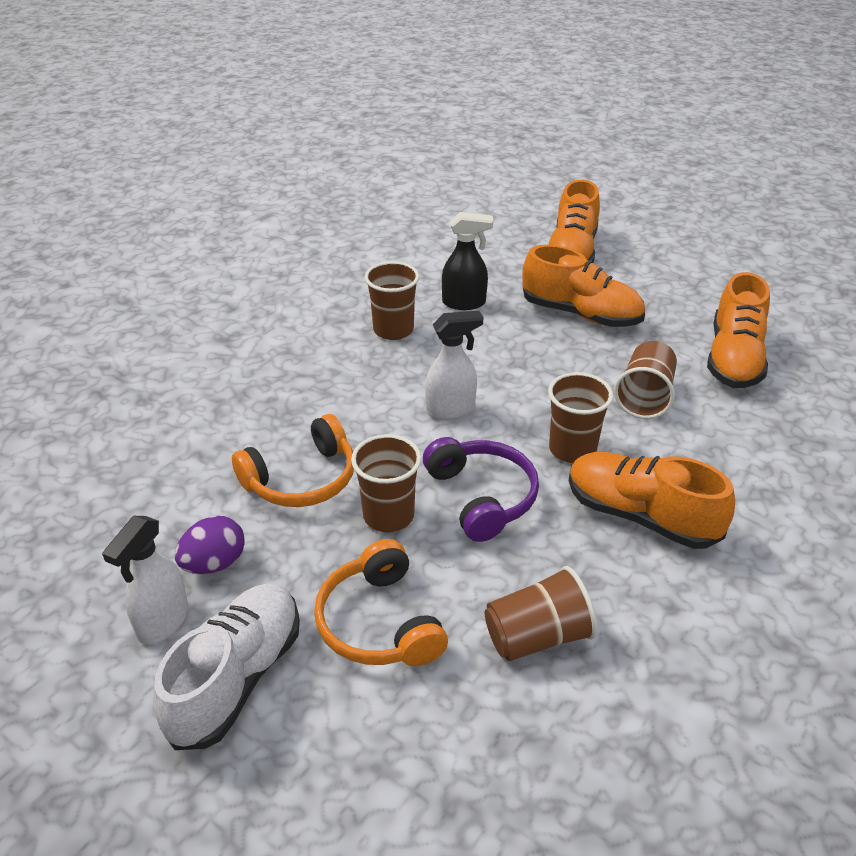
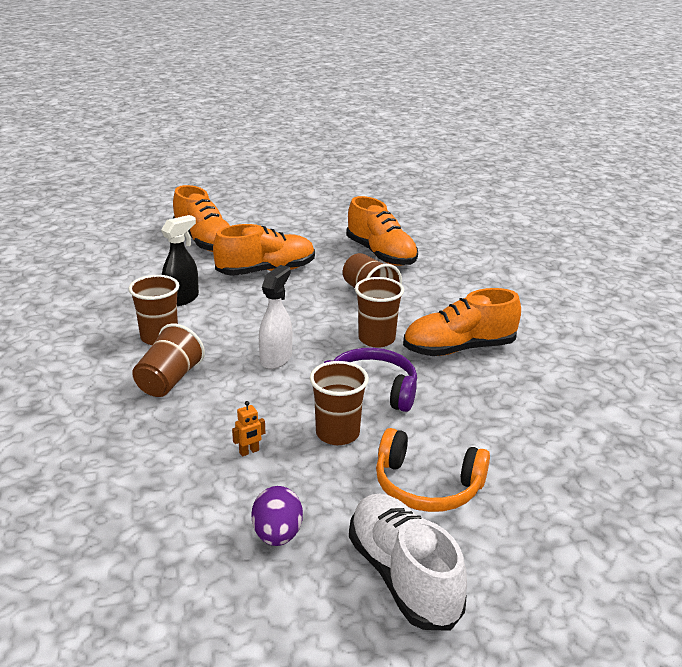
camera: 50 degrees left, 10 degrees down
(162, 622) = (304, 591): white spray bottle -> none
(302, 479) = (249, 452): orange headphones -> orange robot
(537, 636) = (506, 432): brown cup -> brown cup (169, 380)

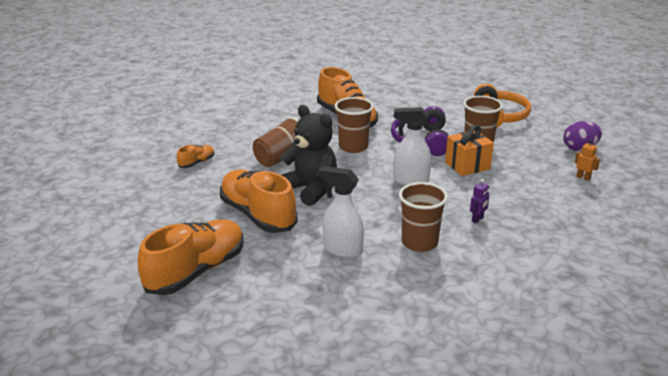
camera: 105 degrees left, 0 degrees up
(169, 380) = (477, 219): brown cup -> purple robot
(182, 299) = (342, 250): black spray bottle -> white spray bottle
(249, 452) = (524, 170): orange robot -> orange robot (583, 177)
(287, 408) = (467, 166): none -> orange gift
(295, 300) = (310, 189): none -> black teddy bear
(381, 254) = (196, 163): orange shoe -> orange shoe, size x0.45
(403, 576) = (568, 116): white shoe -> none

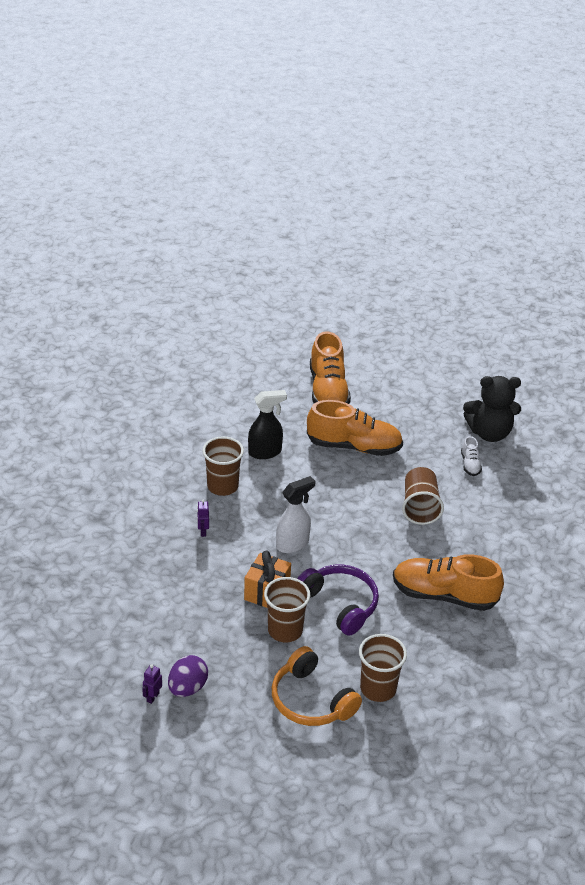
camera: 135 degrees right, 10 degrees up
(196, 163) = (470, 464): orange shoe -> white shoe
(310, 189) = (353, 489): black teddy bear -> black teddy bear (489, 433)
(342, 250) = (265, 452): white spray bottle -> black spray bottle
(353, 147) = (385, 557): brown cup -> brown cup (378, 688)
(583, 177) = (156, 638): orange robot -> none
(610, 154) = (152, 697): none -> purple robot

